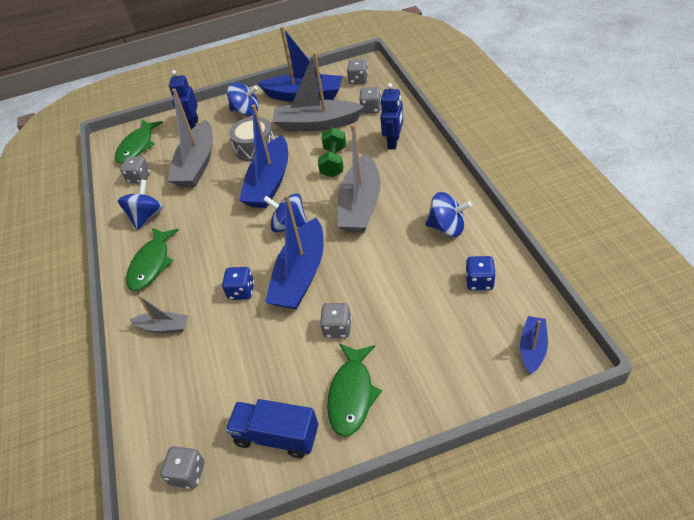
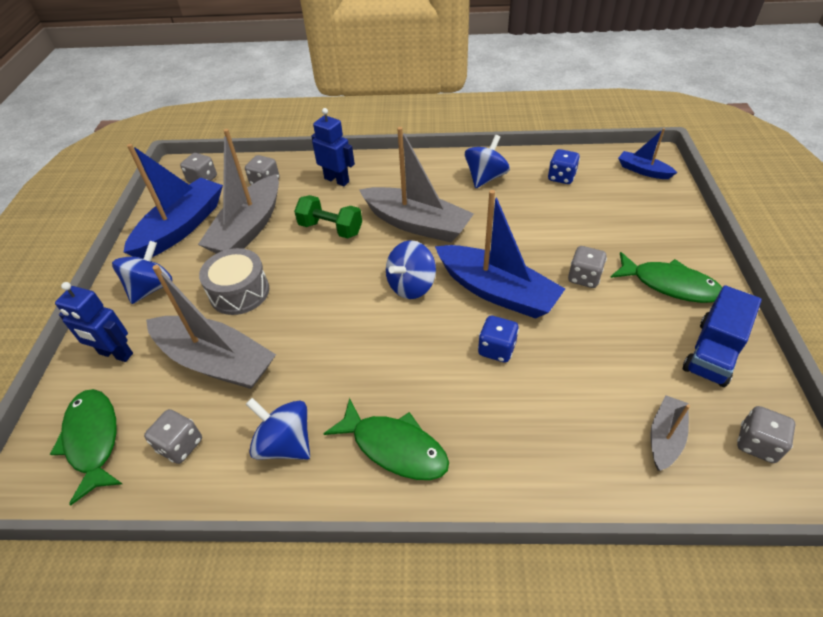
camera: 75 degrees left, 0 degrees up
(137, 146) = (93, 440): green fish -> green fish turned 150 degrees counterclockwise
(163, 327) = (524, 444): grey boat -> grey boat (665, 437)
(269, 183) = (321, 290): blue boat -> none

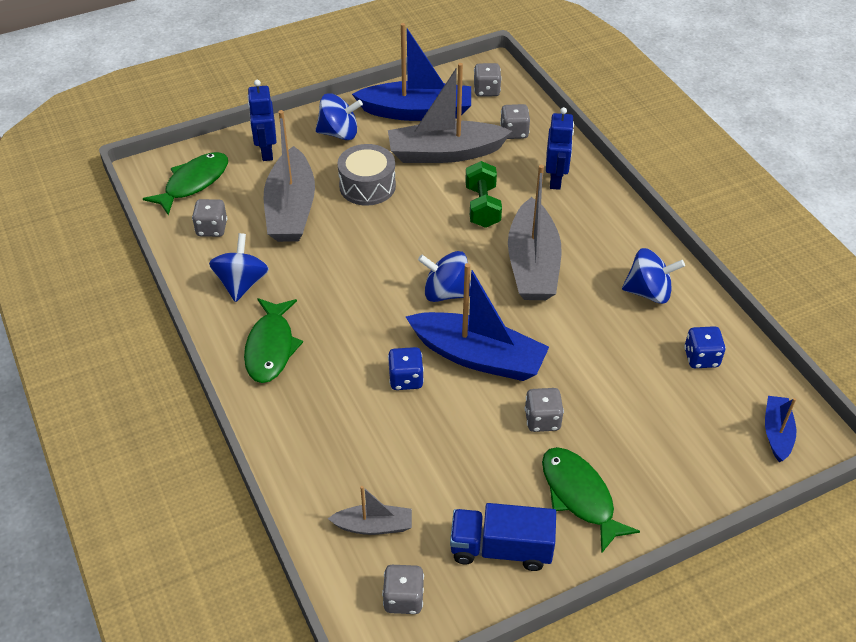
camera: 60 degrees right, 0 degrees up
(496, 291) = (478, 357): blue boat -> blue boat turned 75 degrees counterclockwise
(669, 284) = (579, 496): green fish -> green fish turned 150 degrees clockwise

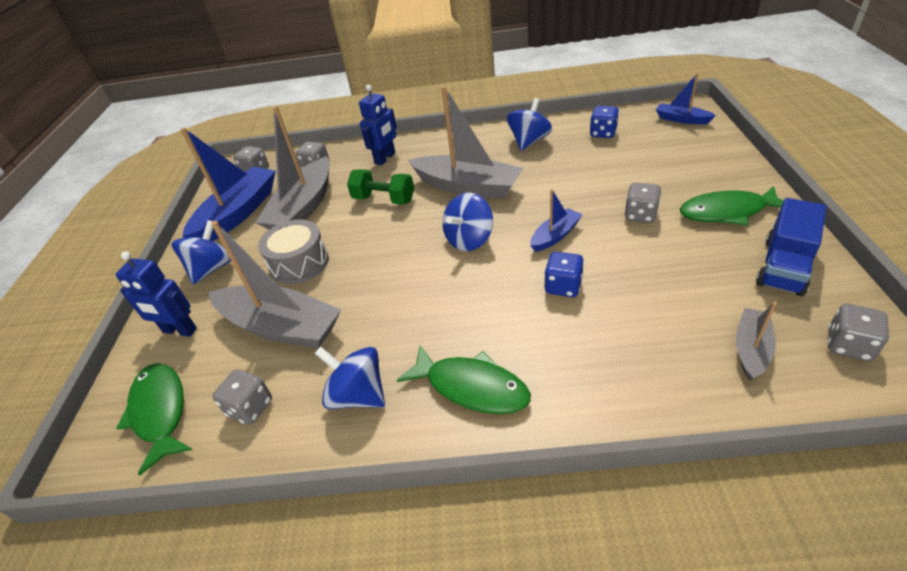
camera: 60 degrees left, 5 degrees down
(478, 357) = (555, 236): blue boat -> blue boat, size x0.51
(556, 179) = (385, 158): blue robot -> blue robot turned 90 degrees clockwise

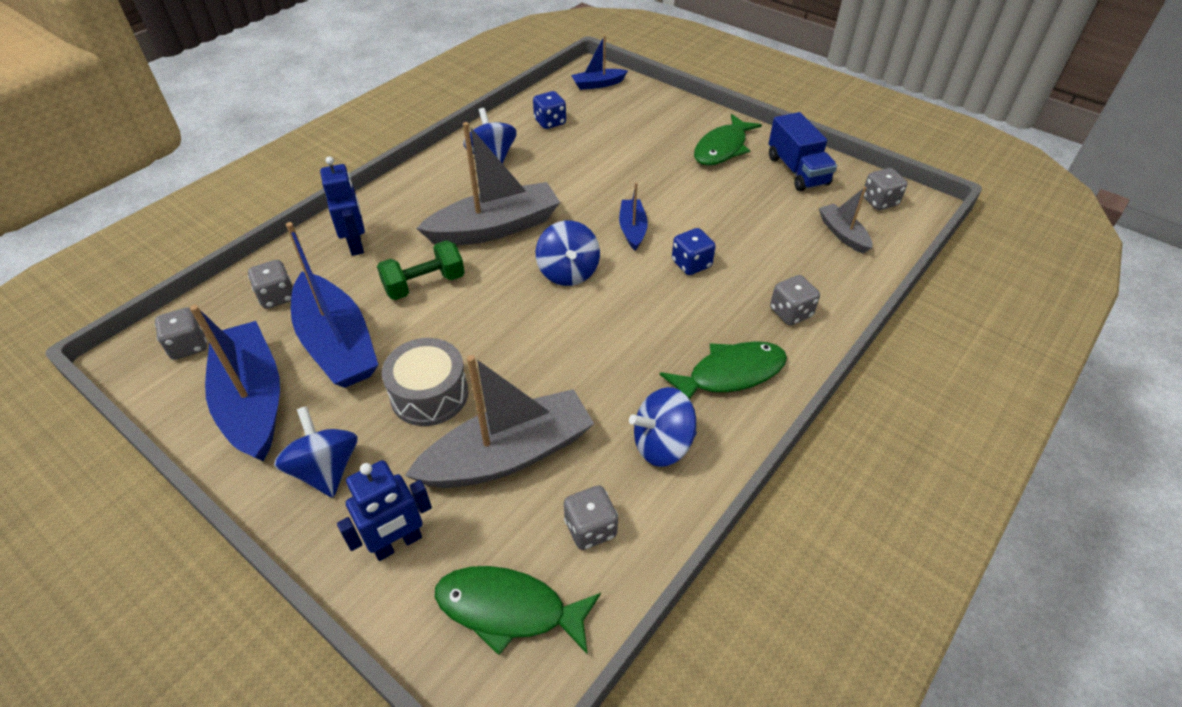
camera: 55 degrees left, 5 degrees up
(303, 208) = (337, 344): grey boat -> blue boat
(640, 215) = (670, 179): grey dice -> grey dice (790, 313)

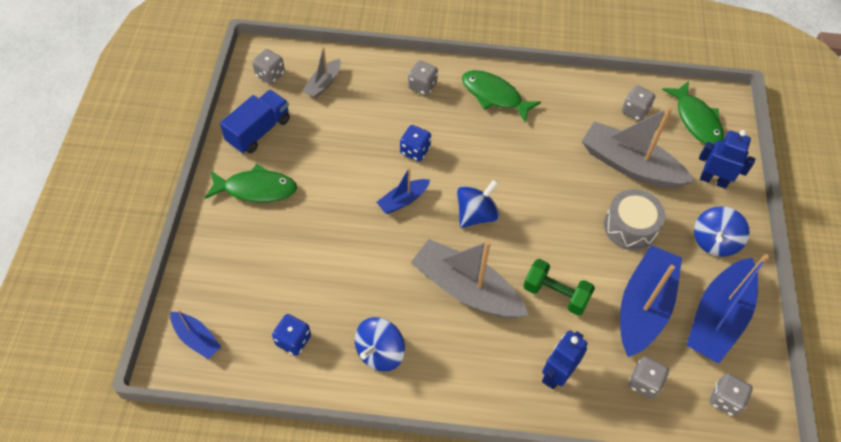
camera: 125 degrees left, 10 degrees up
(662, 444) = (565, 105): blue spinning top -> none

